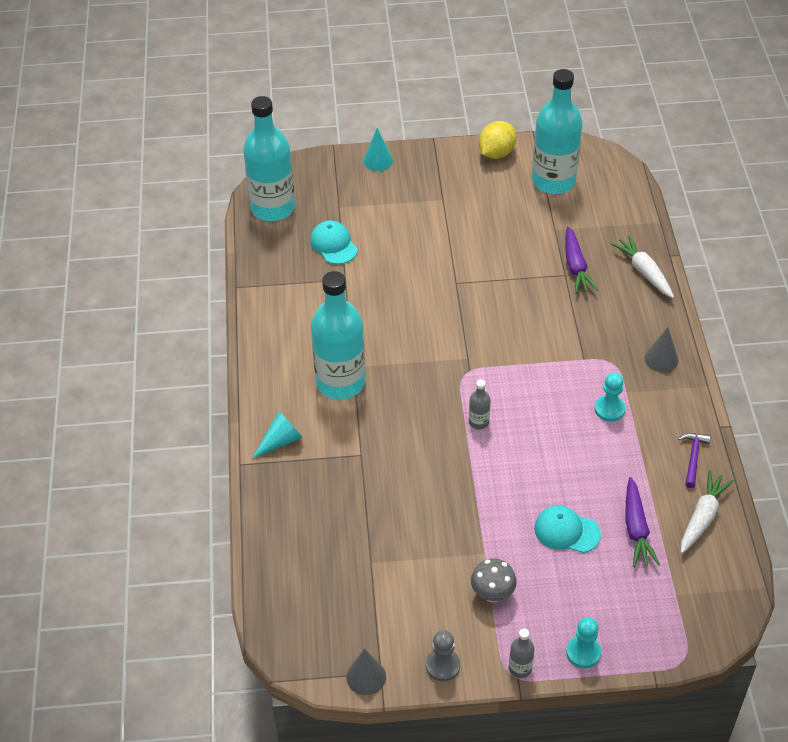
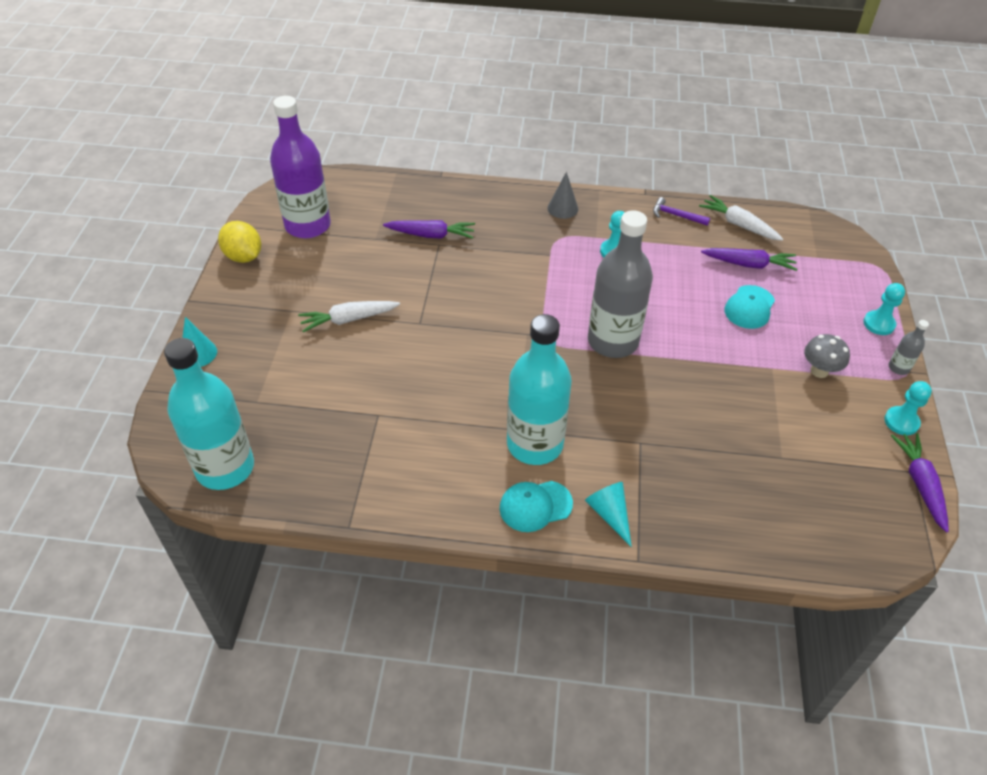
camera: 80 degrees left, 0 degrees up
(333, 244) = (318, 416): turquoise cap -> turquoise cap (535, 506)
(366, 676) = (920, 484): grey cone -> purple carrot
(442, 665) = (901, 422): grey pawn -> turquoise pawn
(478, 422) = (613, 341): grey bottle -> grey bottle, size x2.47
(553, 181) = (308, 225): turquoise bottle -> purple bottle
(644, 272) = (455, 195): white carrot -> white carrot (348, 319)

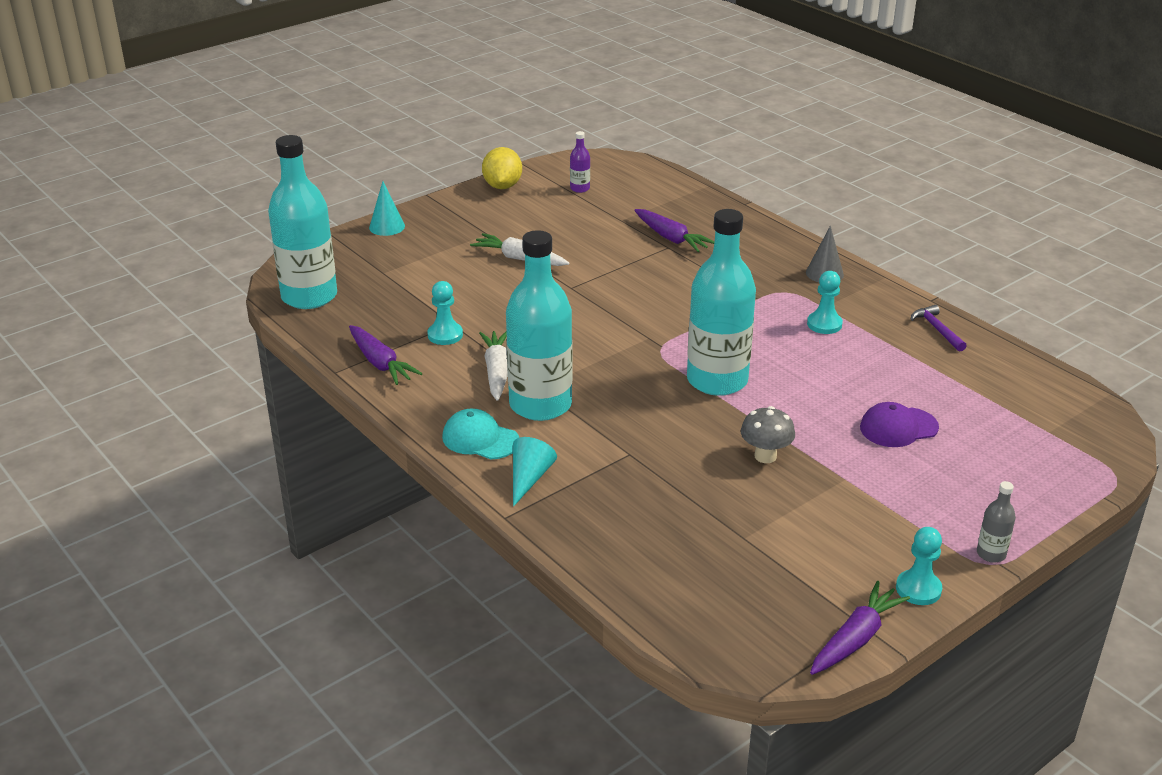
camera: 45 degrees right, 15 degrees down
(308, 225) = (580, 188): purple bottle -> purple bottle, size x0.40
(613, 341) = (717, 380): grey bottle -> turquoise bottle
(739, 225) = (997, 367): white carrot -> white carrot (497, 372)
(749, 264) = (955, 399): purple carrot -> purple carrot (380, 363)
(749, 307) = (898, 427): turquoise cap -> purple cap
(819, 371) = (892, 507): grey mushroom -> grey mushroom (765, 456)
(878, 324) = (1029, 513): turquoise pawn -> turquoise pawn (445, 335)

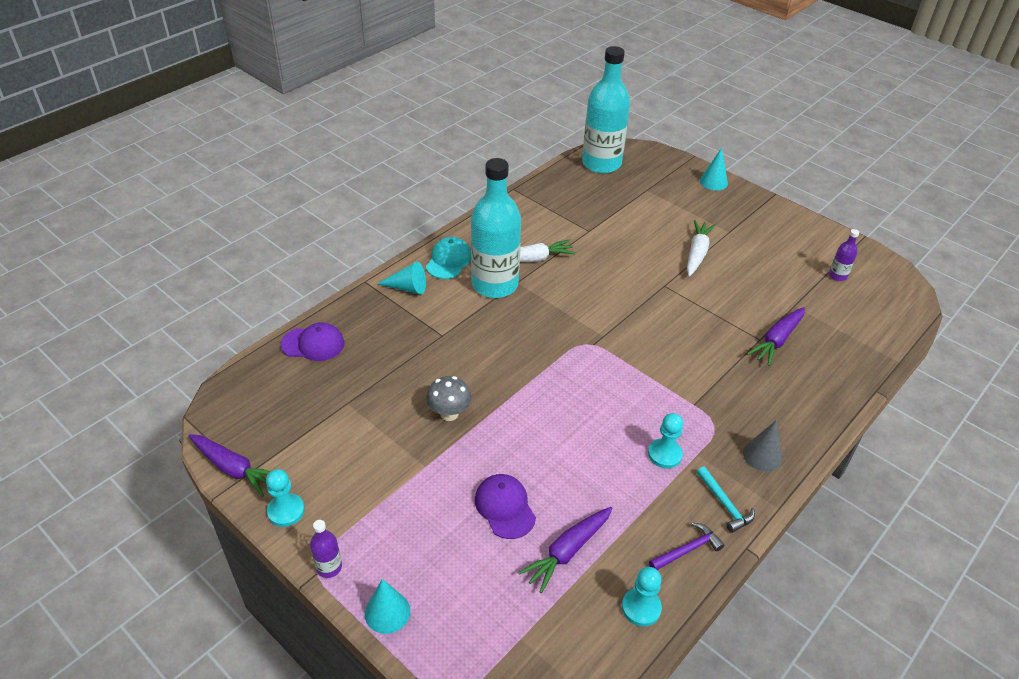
camera: 80 degrees right, 10 degrees up
(380, 363) = (528, 205): purple carrot -> purple carrot (568, 551)
(445, 335) = (572, 229): turquoise pawn -> turquoise pawn (641, 608)
(502, 186) = (813, 231): yellow lemon -> none
(630, 568) = (313, 344): none -> purple cap
(717, 380) = (550, 380): turquoise bottle -> none
(884, 302) = (724, 504): none -> turquoise hammer
(991, 554) = (329, 567): grey bottle -> purple bottle
(1038, 513) = (387, 612): none -> turquoise cone

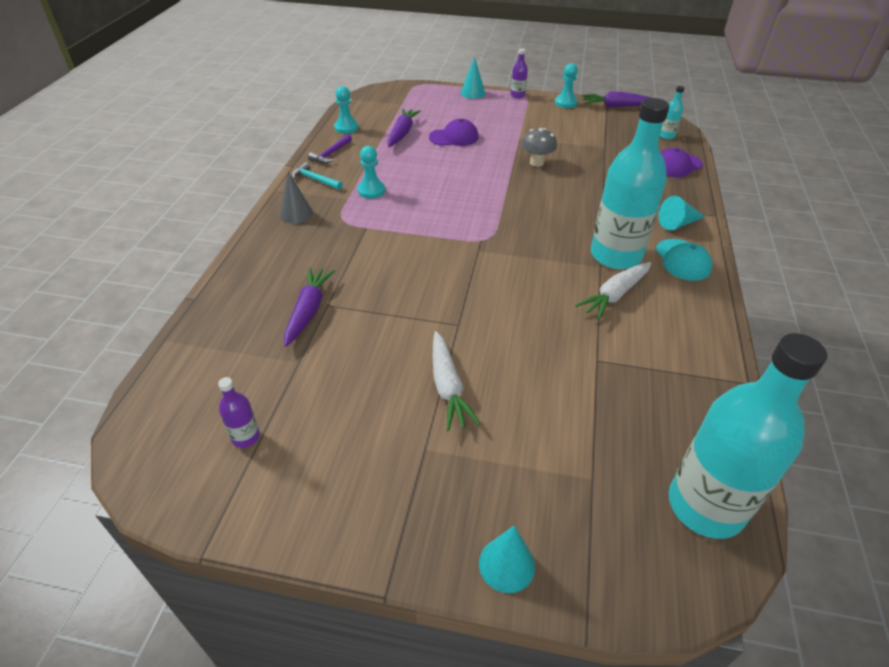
camera: 150 degrees right, 0 degrees up
(257, 387) = (666, 136): none -> turquoise bottle
(505, 507) = (454, 137): purple cap -> purple cap turned 45 degrees counterclockwise

